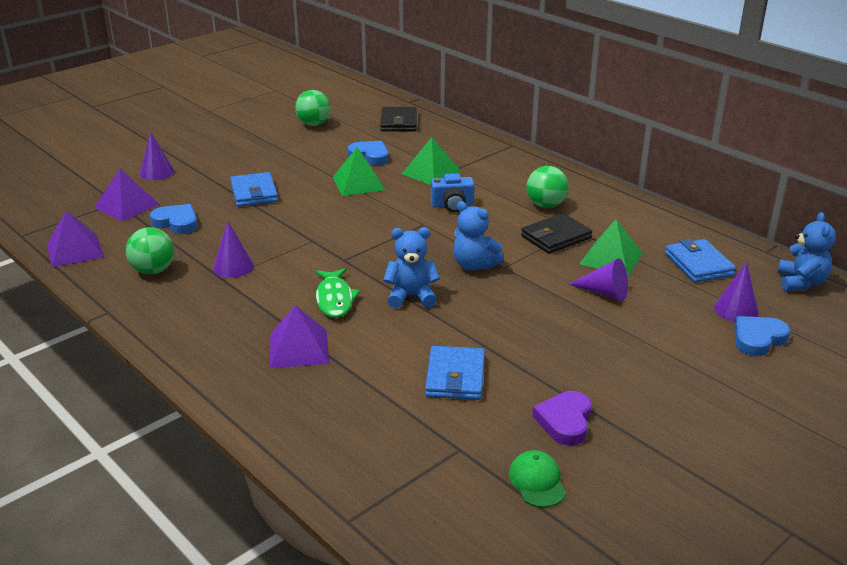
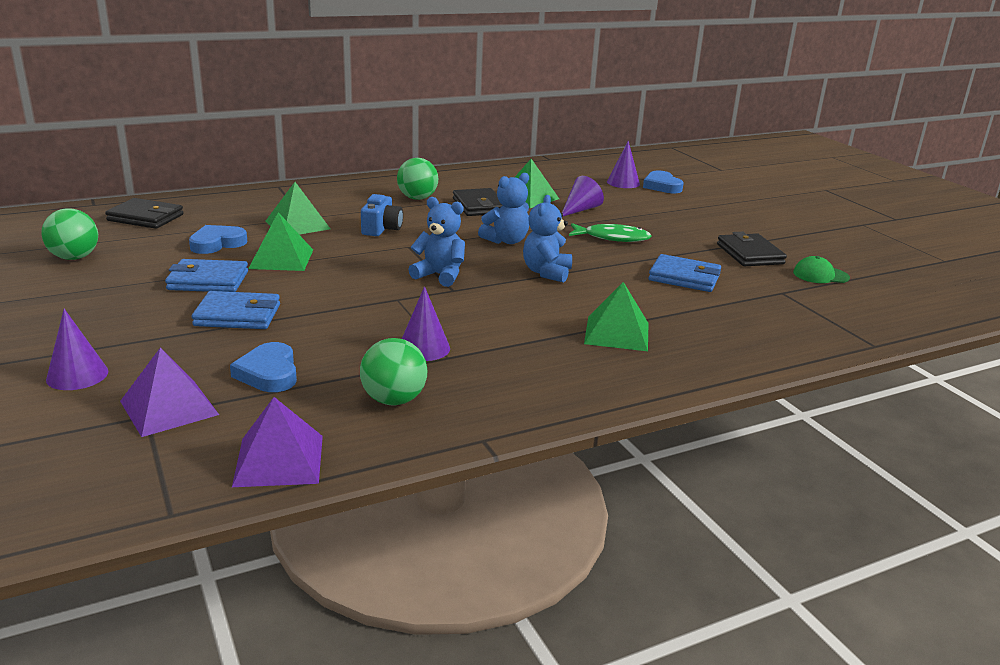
camera: 75 degrees left, 5 degrees down
(176, 222) = (268, 373): blue heart -> blue heart turned 60 degrees counterclockwise
(299, 348) = (616, 333): purple pyramid -> green pyramid
(335, 299) = (532, 305): green fish -> green fish (612, 238)
(565, 421) = (750, 254): purple heart -> black wallet
(698, 264) = (555, 178): blue wallet -> blue wallet (208, 281)
(801, 283) = (597, 161): blue teddy bear -> blue teddy bear (440, 275)

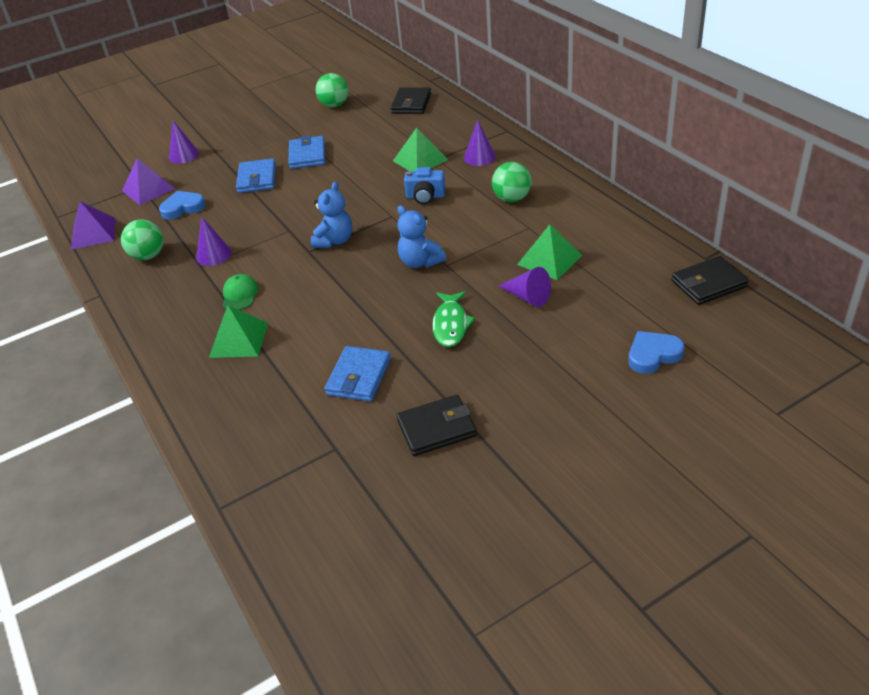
camera: 90 degrees right, 15 degrees up
(217, 243) = (371, 141): blue heart -> none
(281, 259) = (350, 170): green pyramid -> none
(479, 206) = (507, 234): black wallet -> black wallet (708, 284)
(546, 272) = (352, 292): blue teddy bear -> none
(623, 183) = (646, 322): purple cone -> purple cone (479, 157)
(820, 275) = (388, 486): green cap -> green cap (240, 294)

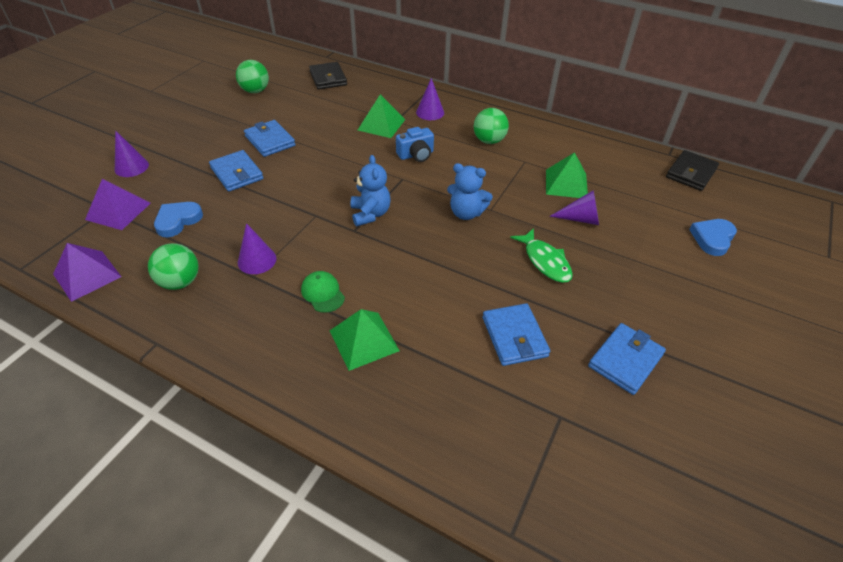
camera: 35 degrees left, 5 degrees up
(436, 428) = (625, 360): black wallet -> blue wallet

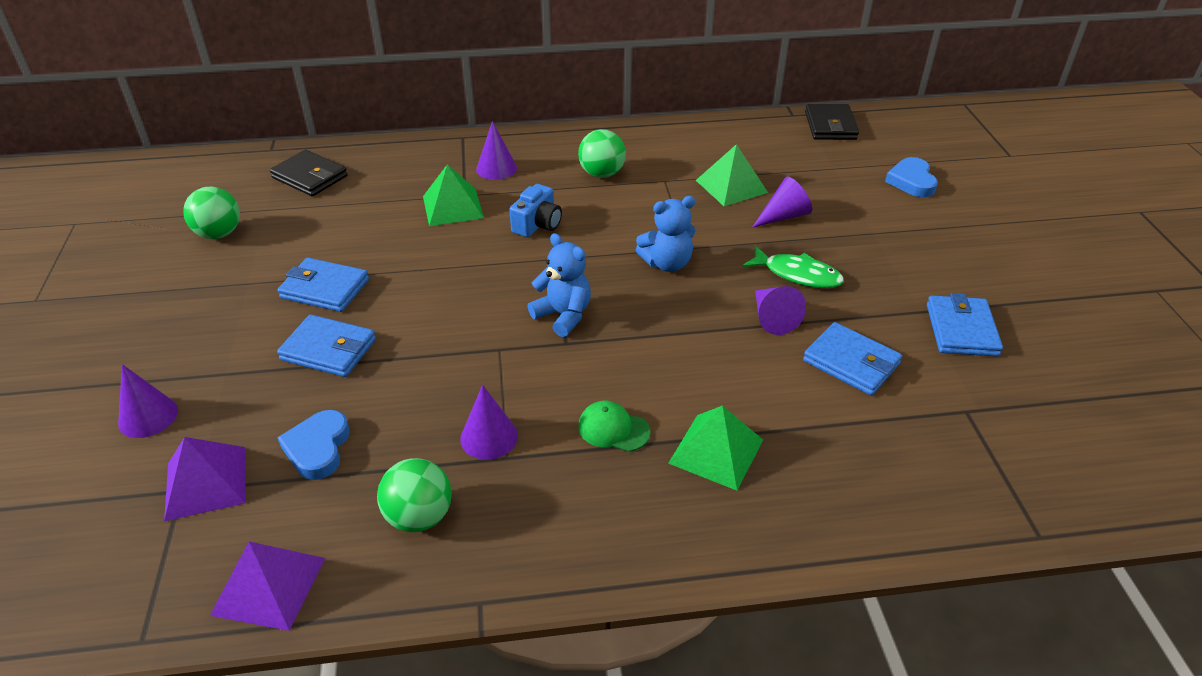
camera: 35 degrees left, 5 degrees down
(494, 280) = (772, 318): none -> purple cone

